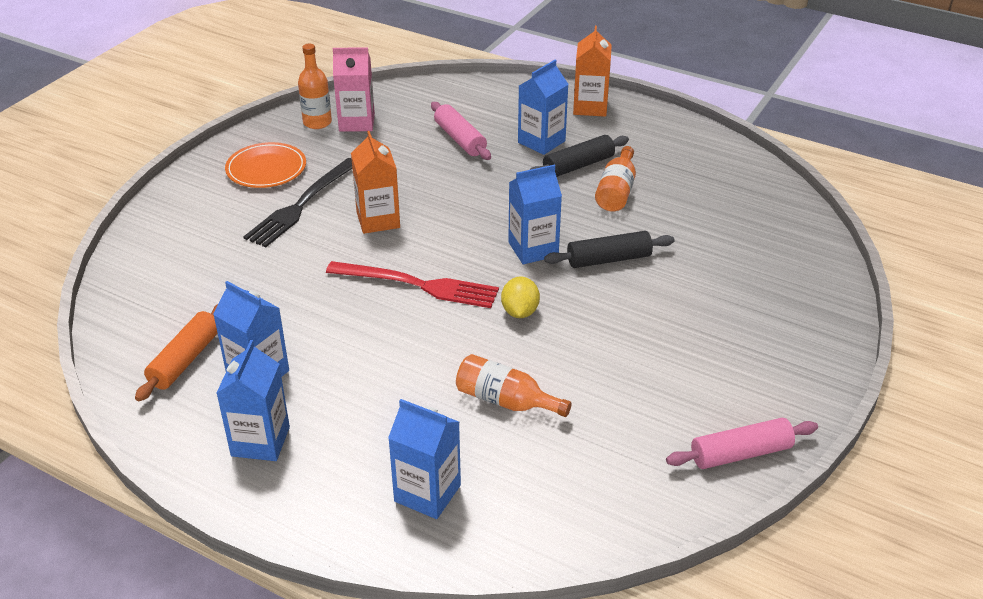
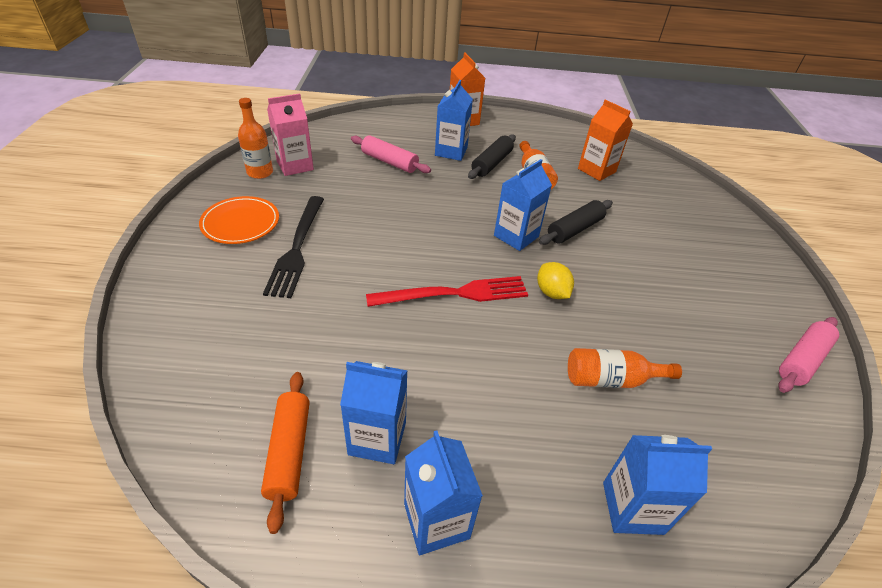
camera: 30 degrees left, 5 degrees up
(378, 220) = (375, 244): orange carton -> orange carton (596, 170)

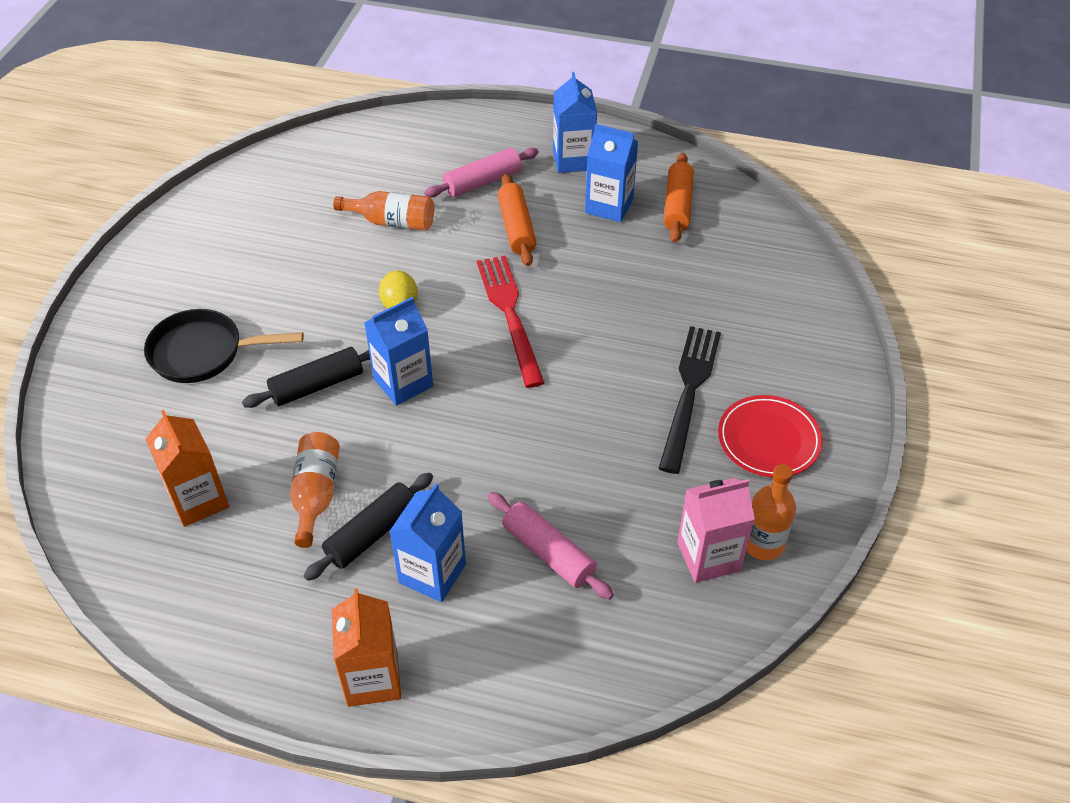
camera: 165 degrees left, 5 degrees up
(240, 223) = (768, 439): orange plate -> red plate
(454, 294) = (510, 314): red fork -> red fork turned 75 degrees clockwise
(478, 389) = (516, 228): none -> orange rolling pin
(632, 507) = (432, 150): blue carton -> none
(670, 243) = (203, 352): none -> black pan
(802, 360) = (194, 216): pink rolling pin -> pink rolling pin (482, 182)

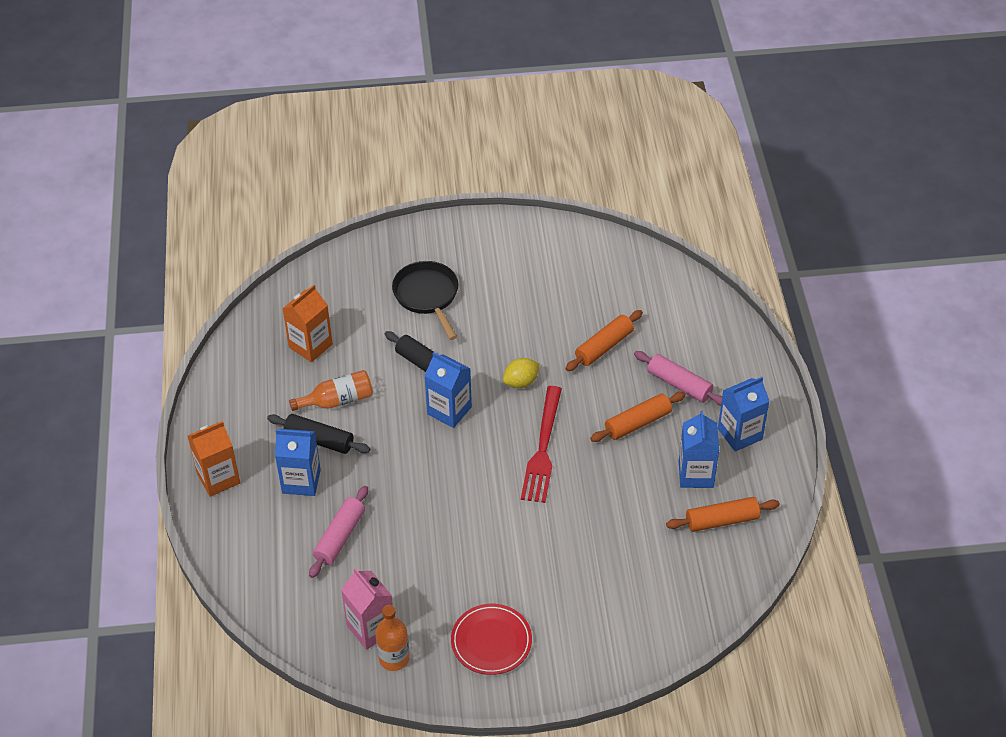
camera: 70 degrees right, 0 degrees up
(392, 222) = (604, 346): orange bottle -> orange rolling pin
(510, 314) = (542, 449): red fork -> red fork turned 135 degrees clockwise
(689, 392) = (516, 580): black fork -> none

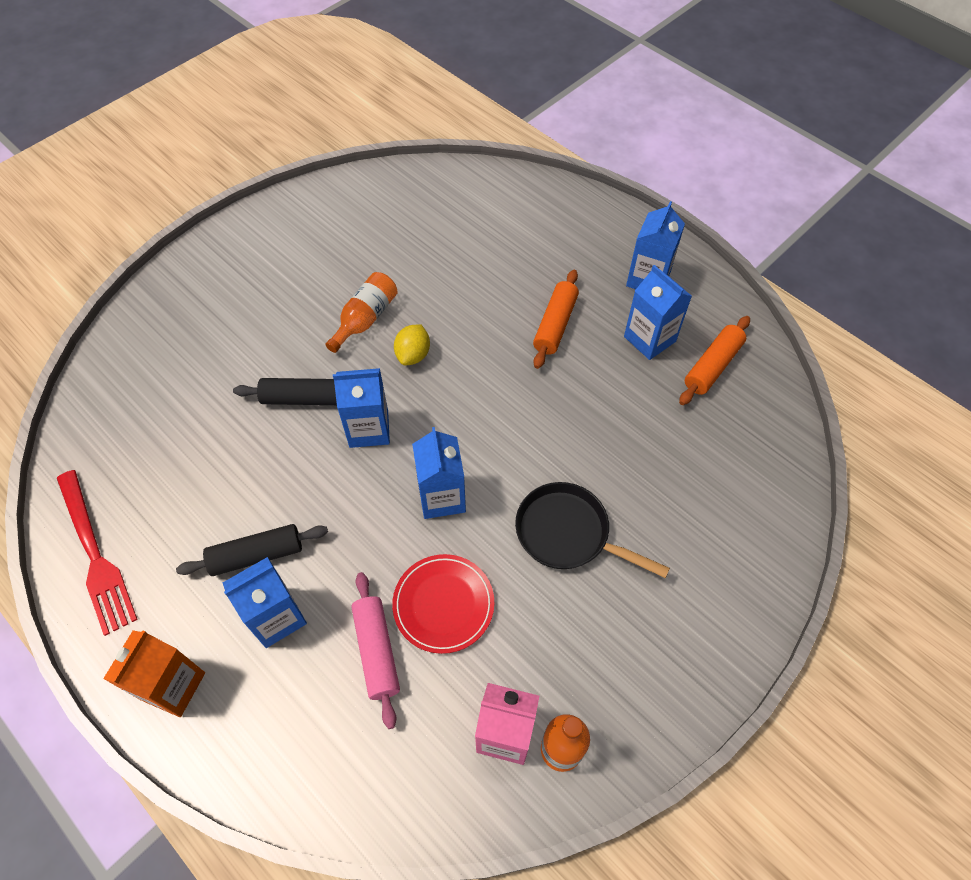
camera: 40 degrees left, 10 degrees up
(310, 346) = (157, 456): orange carton -> none
(338, 400) = (240, 496): orange bottle -> orange bottle (365, 319)
(427, 296) = (242, 327): black pan -> black pan (568, 533)
(456, 480) = (442, 497): none -> blue carton
(491, 641) = (637, 647): red plate -> red plate (443, 604)
(542, 449) = (494, 406): red fork -> red fork (95, 555)
(604, 346) = (458, 274): orange rolling pin -> none
(679, 384) = (556, 267): pink rolling pin -> none

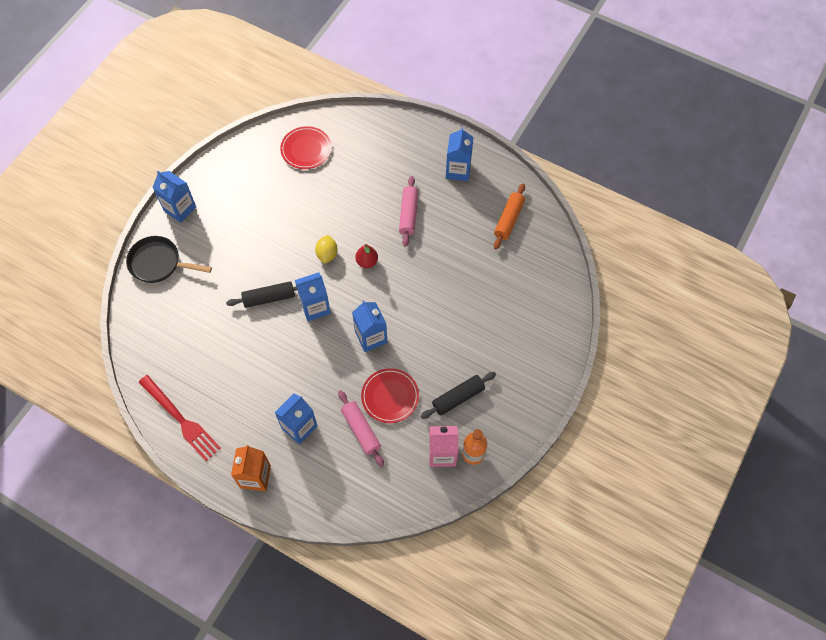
camera: 15 degrees left, 5 degrees up
(256, 555) = (275, 396): black rolling pin -> black rolling pin (458, 397)
(365, 319) = (290, 237): orange bottle -> none
(430, 206) = (306, 149): none -> red plate
(471, 379) = (367, 262): none -> red pear
(555, 325) = (408, 214): orange rolling pin -> pink rolling pin
(568, 533) = (448, 340): black pan -> black pan (158, 263)
(649, 339) = (468, 210): blue carton -> blue carton (180, 209)

